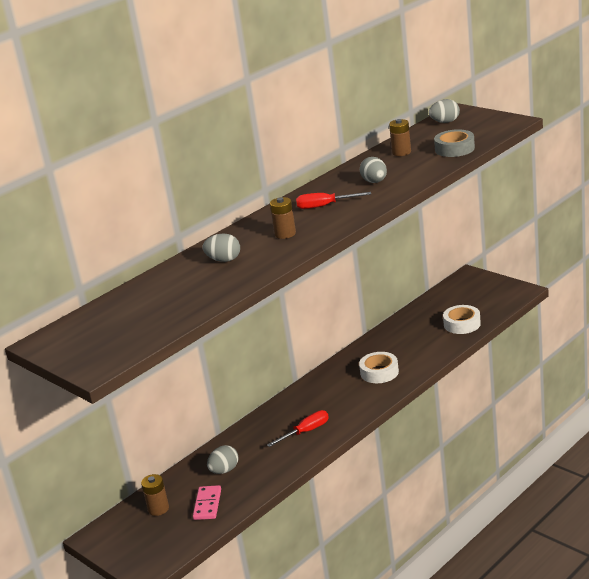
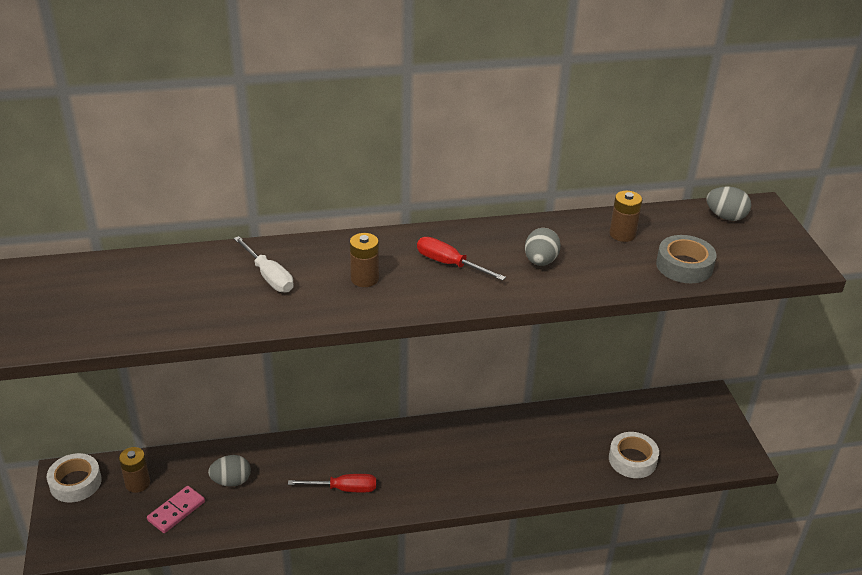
camera: 30 degrees right, 10 degrees up
(224, 260) = (269, 276): grey egg -> white screwdriver
(379, 372) = (486, 464): white tape -> white tape (75, 483)

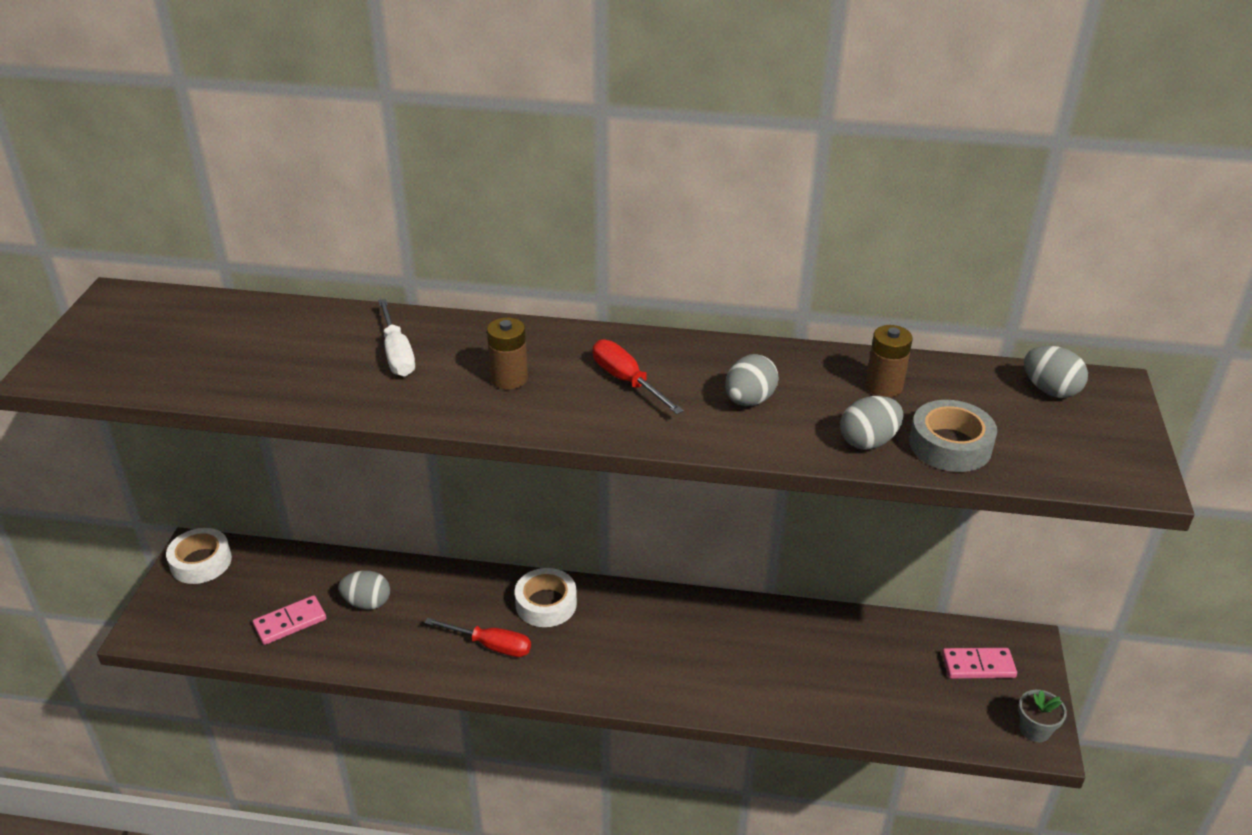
camera: 20 degrees right, 0 degrees up
(137, 483) = (264, 579): brown battery -> none
(632, 274) = (868, 441): none -> grey egg
(632, 460) = (879, 703): white tape -> white tape (546, 604)
(685, 418) = (978, 665): none -> pink domino
(737, 452) = (1035, 729): none -> grey flower pot

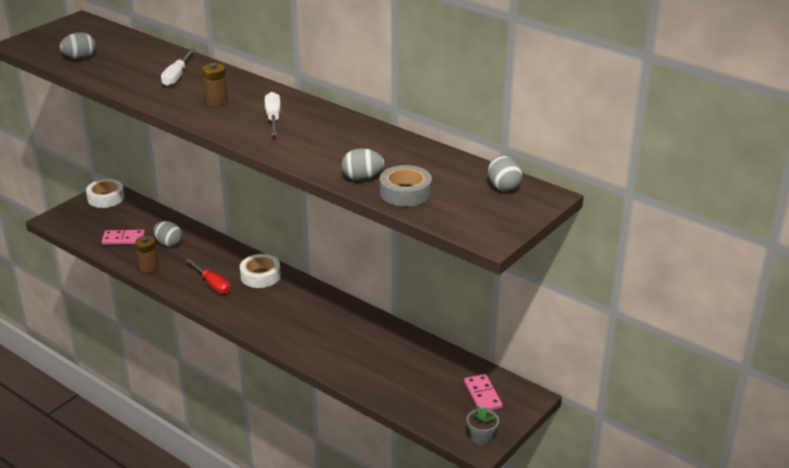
camera: 30 degrees right, 5 degrees down
(627, 381) = (273, 118): red screwdriver -> white screwdriver
(749, 400) = (325, 143): grey egg -> grey egg (80, 58)
(884, 386) = (408, 158): brown battery -> brown battery (149, 267)
(978, 665) = (483, 395): pink domino -> pink domino turned 45 degrees clockwise

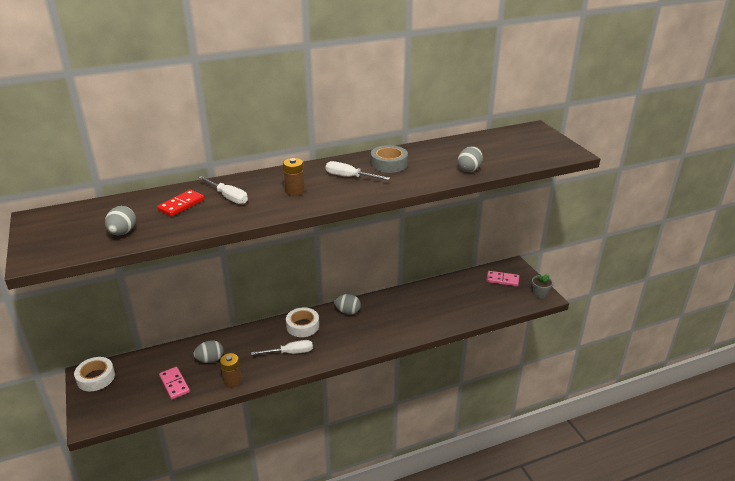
camera: 60 degrees left, 0 degrees up
(123, 239) = (174, 384): pink domino -> pink domino turned 60 degrees counterclockwise
(145, 63) = (181, 205): none -> red domino
(212, 284) = (290, 353): red screwdriver -> white screwdriver
(405, 192) = (500, 161): grey tape -> grey tape (389, 164)
(503, 187) = (516, 135): grey egg -> grey egg (348, 312)

